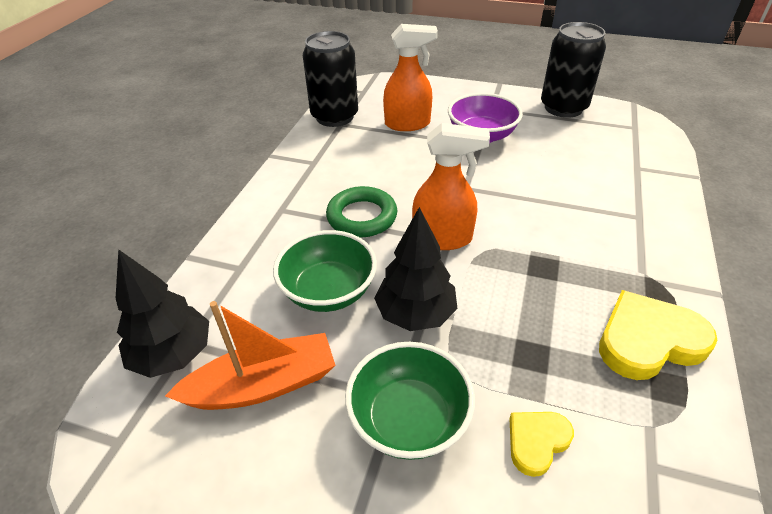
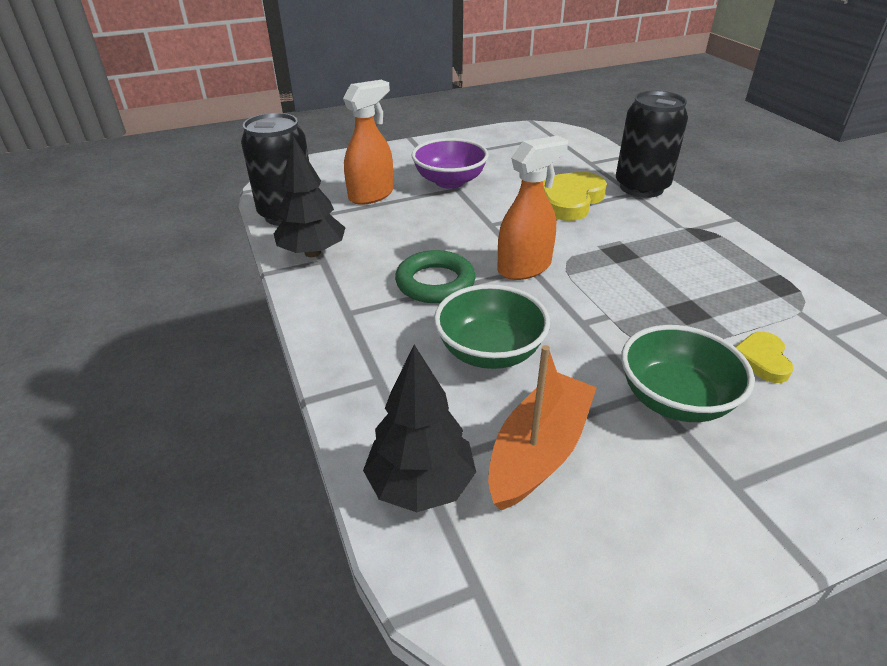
camera: 40 degrees left, 5 degrees down
(415, 314) = (580, 329): black tree -> black tree (312, 253)
(563, 108) = (485, 139): black can -> black can (641, 187)
(648, 340) = (736, 265): yellow heart -> yellow heart (569, 200)

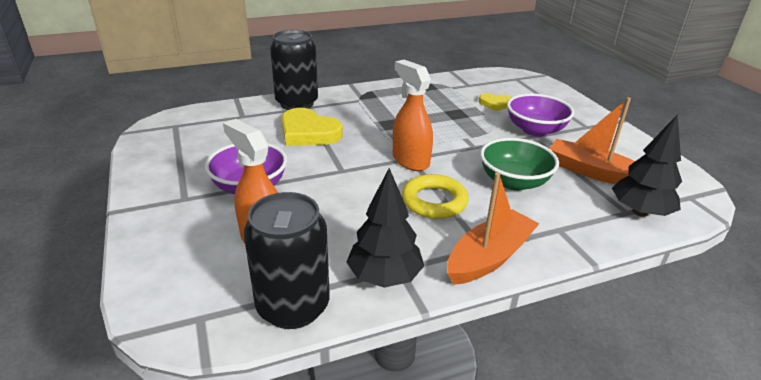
camera: 90 degrees left, 5 degrees down
(330, 315) = (489, 257): none -> orange boat
(435, 283) = (434, 201): green ring -> yellow ring
(674, 399) = (535, 130): green bowl -> purple bowl

